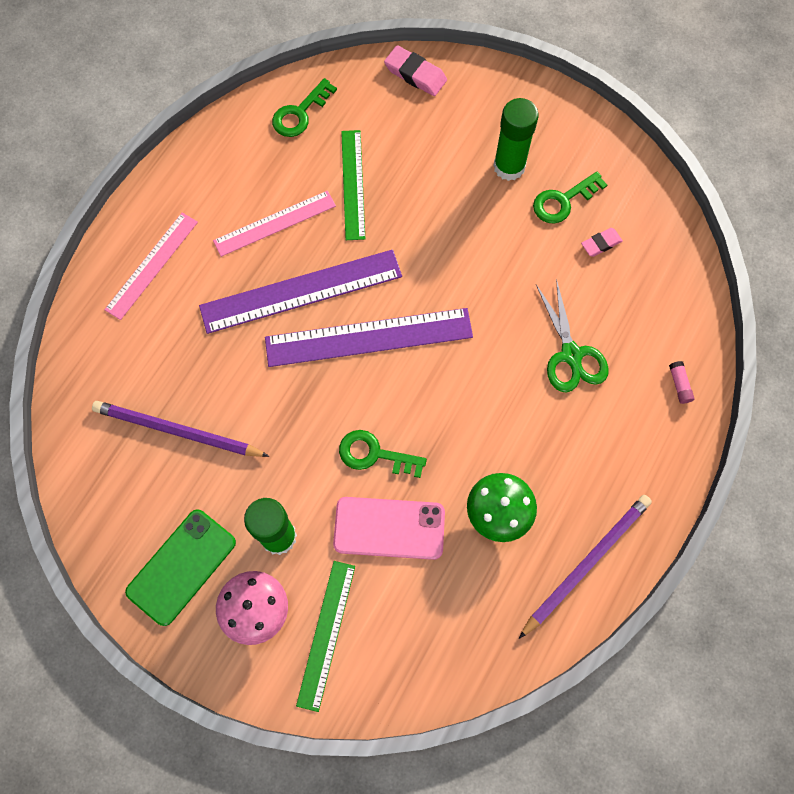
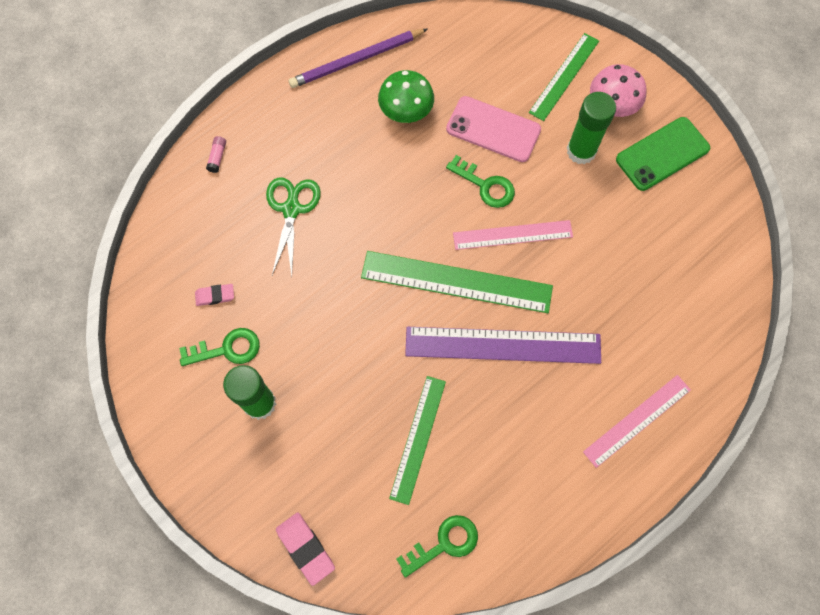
camera: 160 degrees left, 0 degrees up
(177, 431) = (644, 257): purple pencil -> none
(275, 223) = (507, 423): pink ruler -> pink ruler (512, 235)
(369, 337) = (456, 282): purple ruler -> green ruler

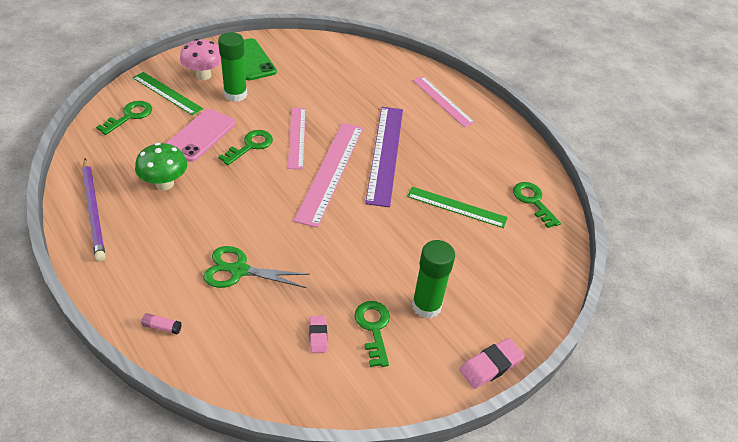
camera: 90 degrees left, 25 degrees down
(305, 548) = (547, 282): pink eraser -> pink eraser (491, 366)
(456, 282) = (330, 171): green ruler -> pink ruler
(511, 50) = (129, 116): none -> green key

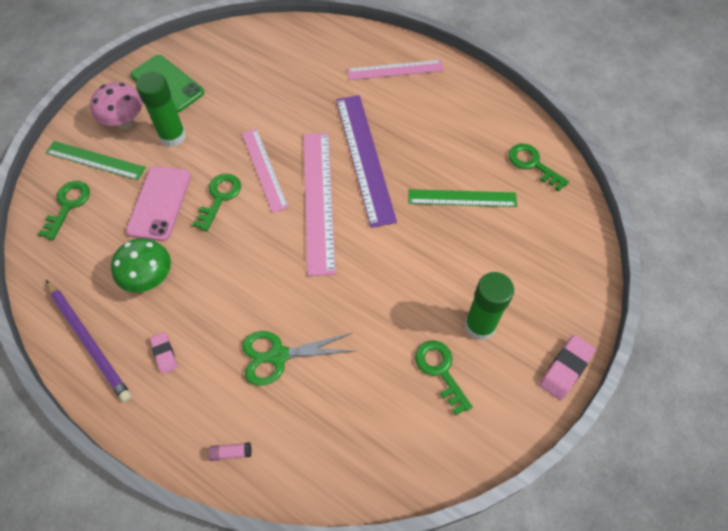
camera: 15 degrees left, 15 degrees up
(318, 336) = (390, 400): pink eraser -> pink eraser (164, 354)
(442, 101) = (395, 70): pink ruler -> pink ruler turned 45 degrees counterclockwise

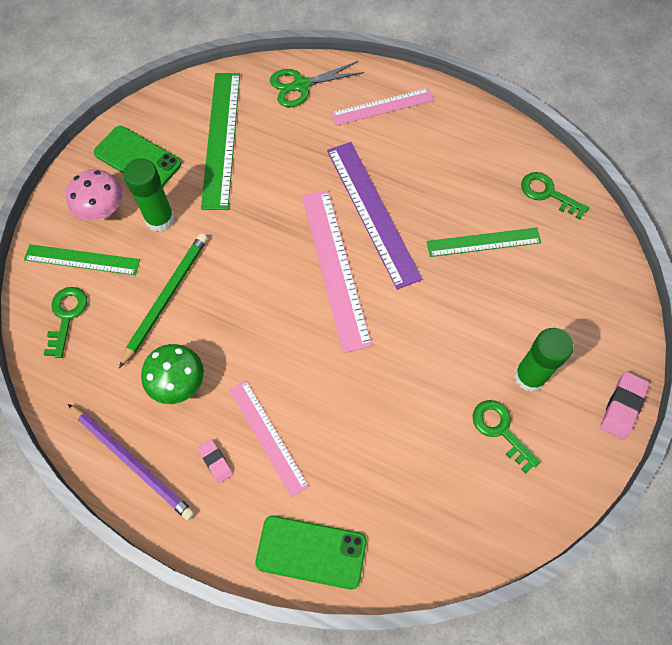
camera: 10 degrees left, 5 degrees up
(159, 203) = (166, 298): pink phone -> green pencil
(219, 198) = (229, 282): green key -> none
(231, 453) = (311, 552): pink glue stick -> green phone
(245, 77) = (221, 139): none -> green ruler
(264, 169) = (269, 242): pink ruler -> pink ruler (268, 437)
(278, 355) = (334, 443): green scissors -> green scissors (301, 85)

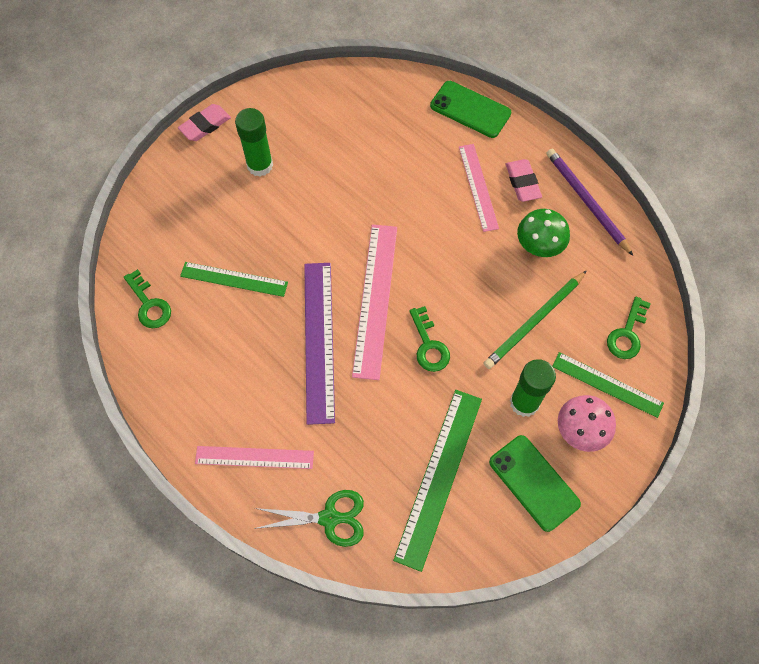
camera: 160 degrees left, 0 degrees up
(216, 461) = (522, 183): pink eraser -> pink eraser, size x1.58
(501, 430) = (302, 138): green key -> green key (429, 345)

